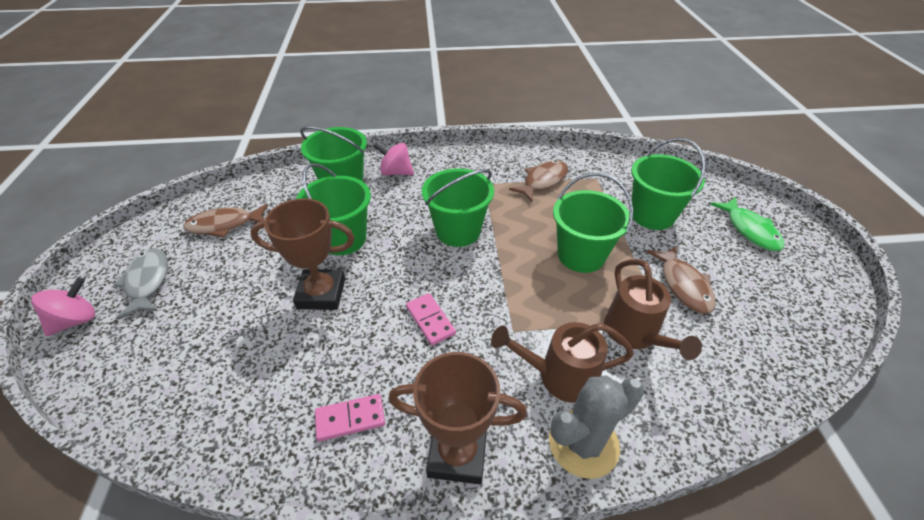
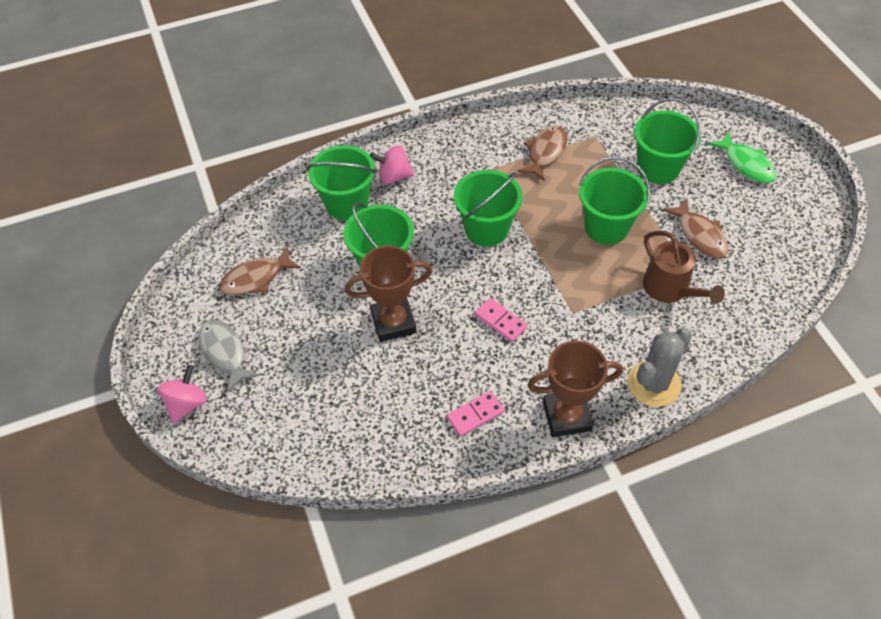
camera: 15 degrees left, 10 degrees up
(559, 376) = (621, 339): brown watering can -> none

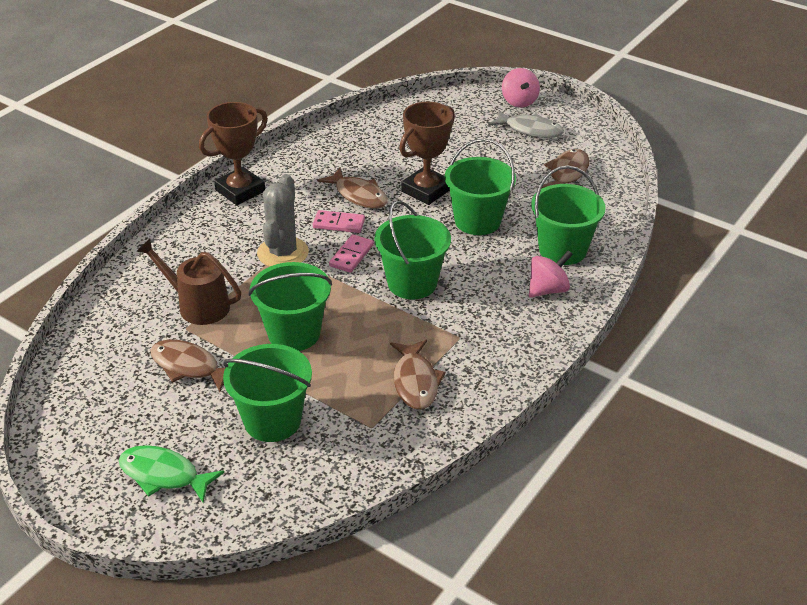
camera: 145 degrees right, 15 degrees down
(458, 348) = (358, 195): none -> brown fish
(475, 415) = (311, 167): pink domino -> pink domino (351, 255)
(653, 384) = (179, 234): grey cactus -> grey cactus (283, 253)

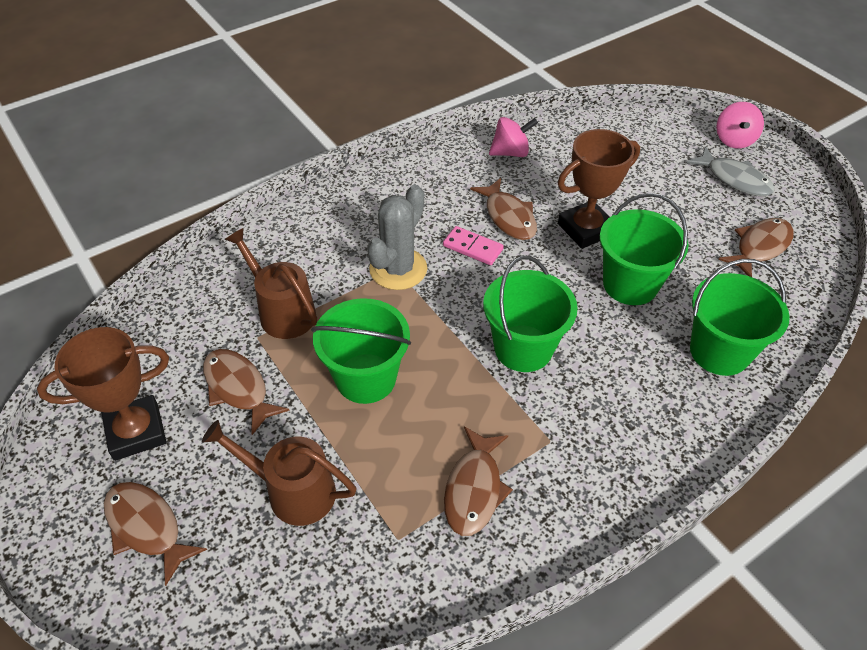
camera: 20 degrees right, 10 degrees up
(164, 475) = (147, 527): green fish -> brown fish
(240, 191) = (387, 181): brown trophy -> brown trophy (136, 432)
(272, 421) = (292, 491): green bucket -> brown watering can
(351, 255) = (470, 292): pink domino -> none
(548, 290) = (682, 404): pink spinning top -> pink spinning top (510, 152)

